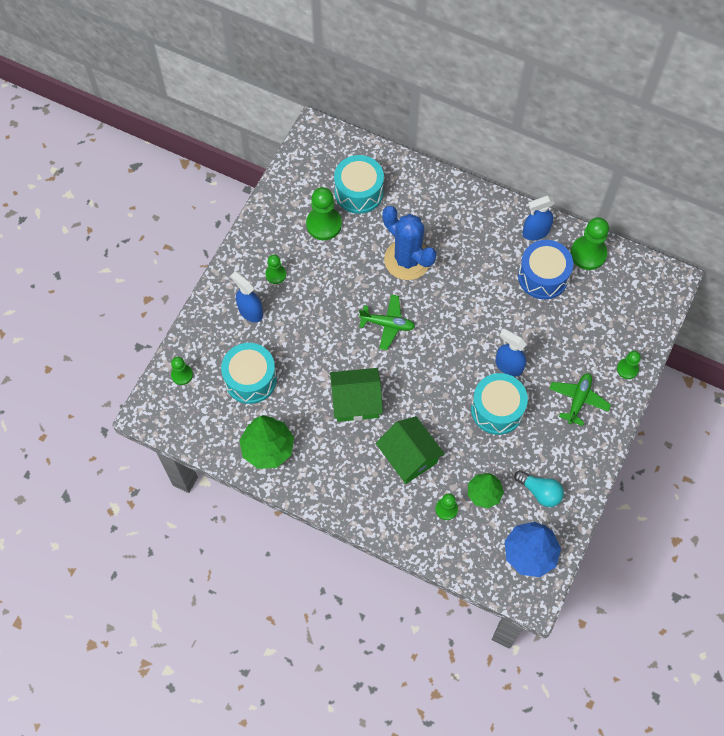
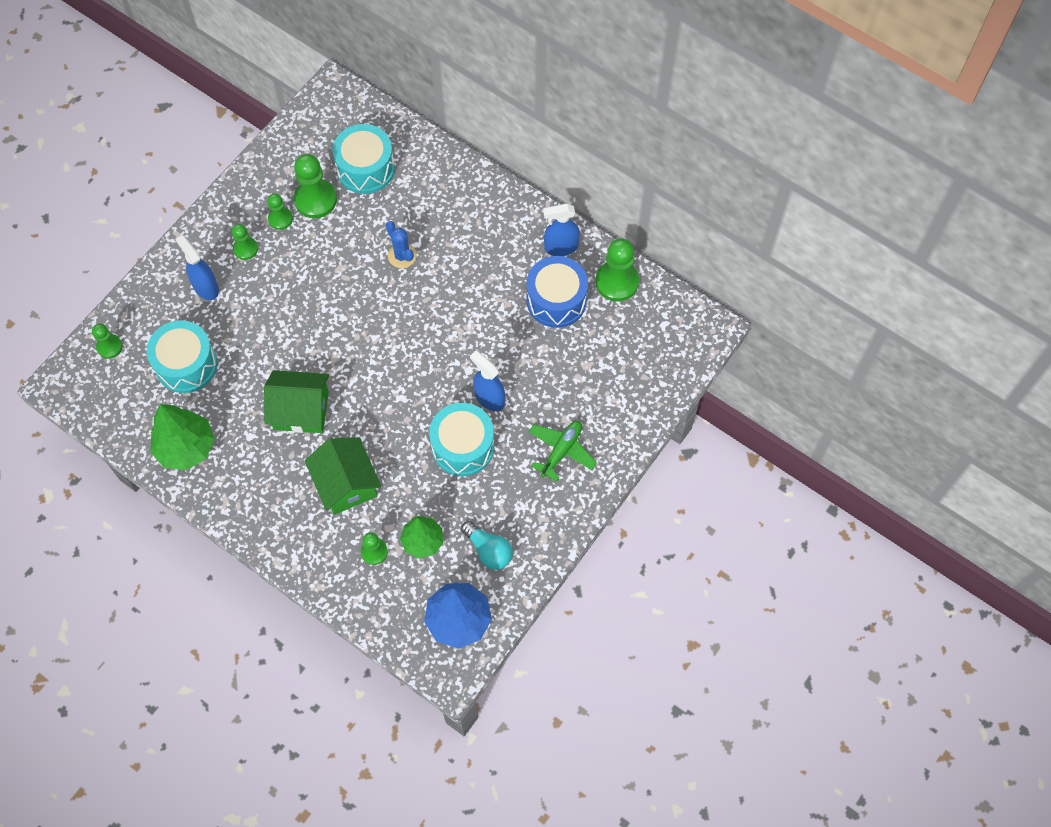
camera: 10 degrees right, 0 degrees up
(387, 324) = (360, 327): green plane -> none
(407, 260) = (402, 256): blue cactus -> blue cactus, size x0.52
(627, 369) = (629, 424): green pawn -> green pawn (280, 219)

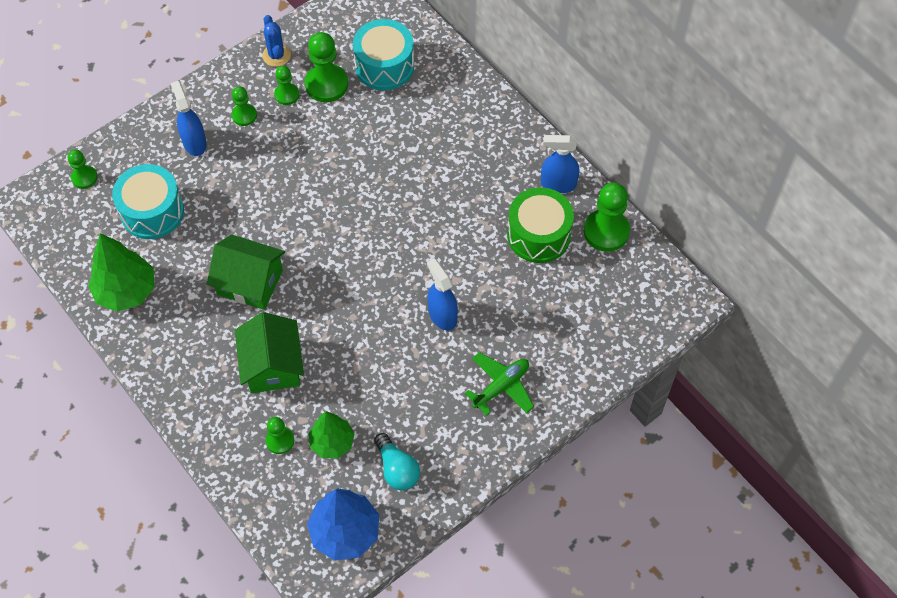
camera: 15 degrees right, 5 degrees down
(402, 256) = (395, 156): blue cactus -> blue cactus (276, 55)
(463, 446) = (401, 357): turquoise drum -> none
(556, 300) = (538, 235): blue drum -> green drum

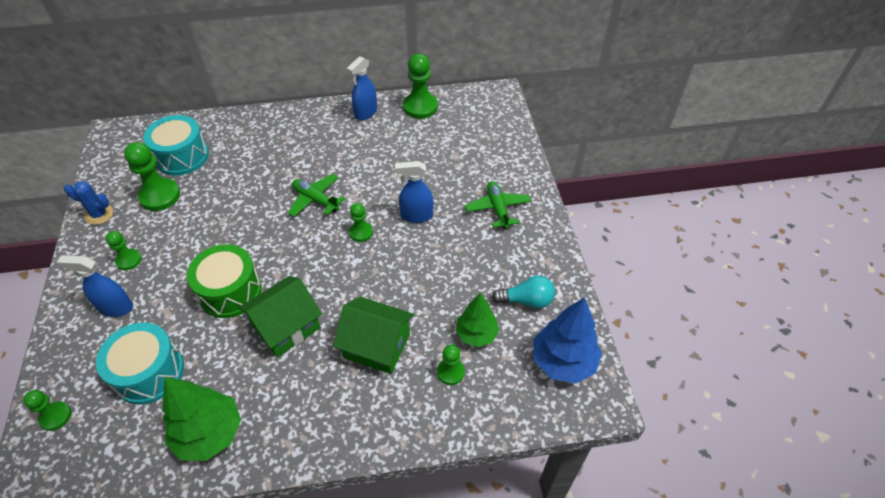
camera: 60 degrees left, 10 degrees down
(287, 95) = (141, 224): green pawn -> green pawn (361, 232)
(405, 214) = (315, 200): none -> green plane
(538, 235) = (395, 138): green drum -> green drum (230, 291)

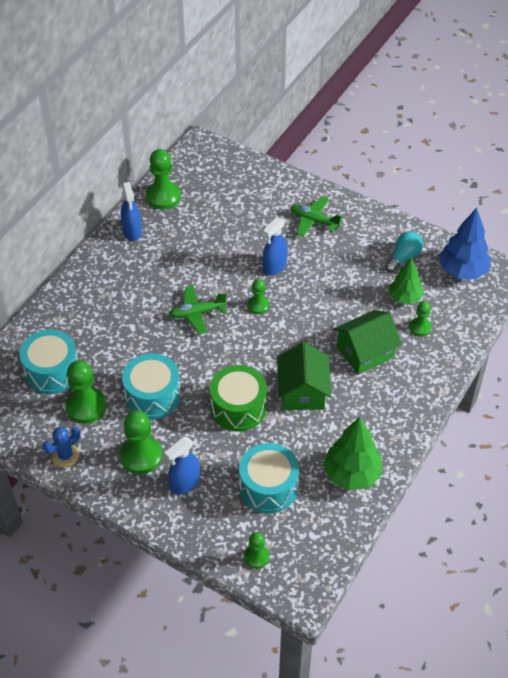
camera: 50 degrees left, 0 degrees up
(129, 260) = (141, 456): green pawn -> green pawn, size x1.74
(201, 227) = (152, 396): none -> turquoise drum

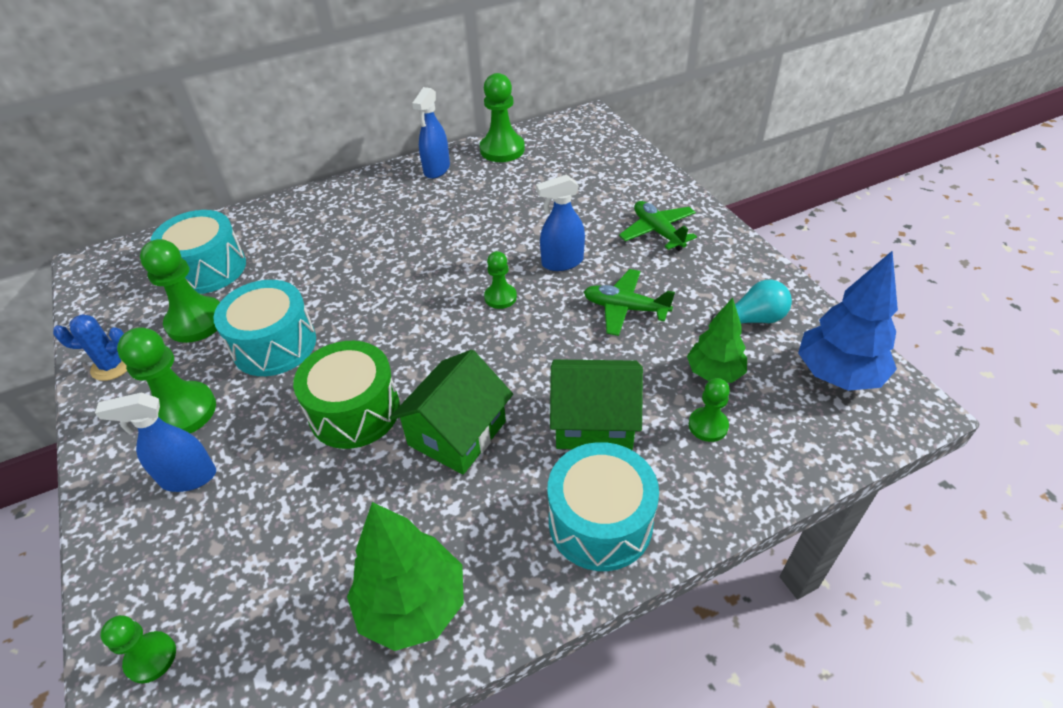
camera: 35 degrees right, 5 degrees down
(197, 313) = (420, 275): green plane -> green plane (625, 308)
(268, 487) = (280, 549): turquoise drum -> turquoise drum (600, 522)

